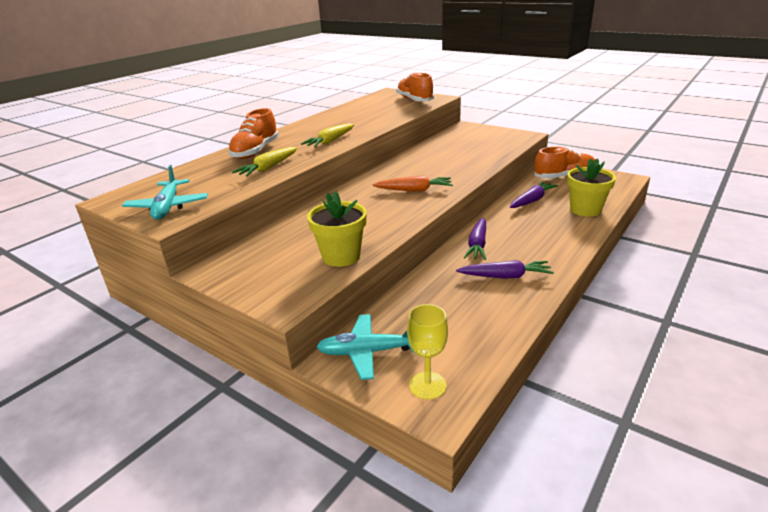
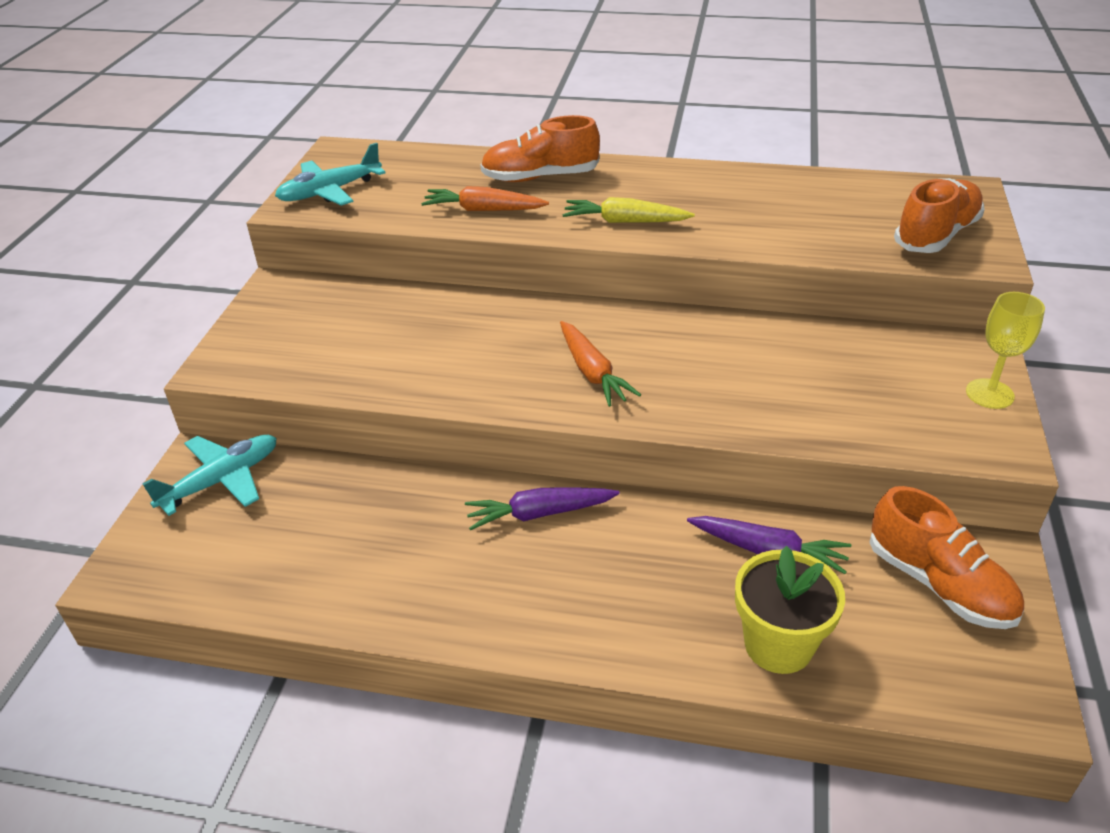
camera: 65 degrees right, 10 degrees up
(268, 168) = (483, 210): yellow carrot -> orange carrot
(341, 256) = (341, 370): yellow flower pot -> none
(368, 352) = (221, 480): turquoise plane -> turquoise plane turned 75 degrees clockwise
(427, 385) = (167, 551): yellow goblet -> yellow goblet (989, 394)
(505, 276) = (448, 570): purple carrot -> none

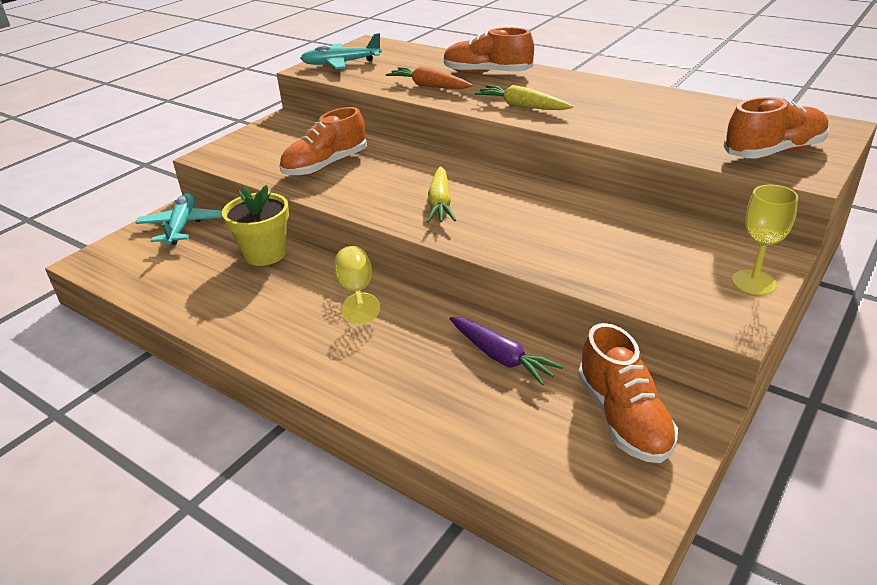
camera: 25 degrees right, 5 degrees down
(221, 480) = (182, 226): turquoise plane -> turquoise plane turned 75 degrees counterclockwise
(400, 349) = (325, 166): none -> orange shoe
(540, 514) = (356, 291): purple carrot -> yellow goblet
(592, 372) = (440, 203): orange carrot -> yellow carrot
(778, 645) = (456, 419): yellow flower pot -> yellow flower pot (265, 254)

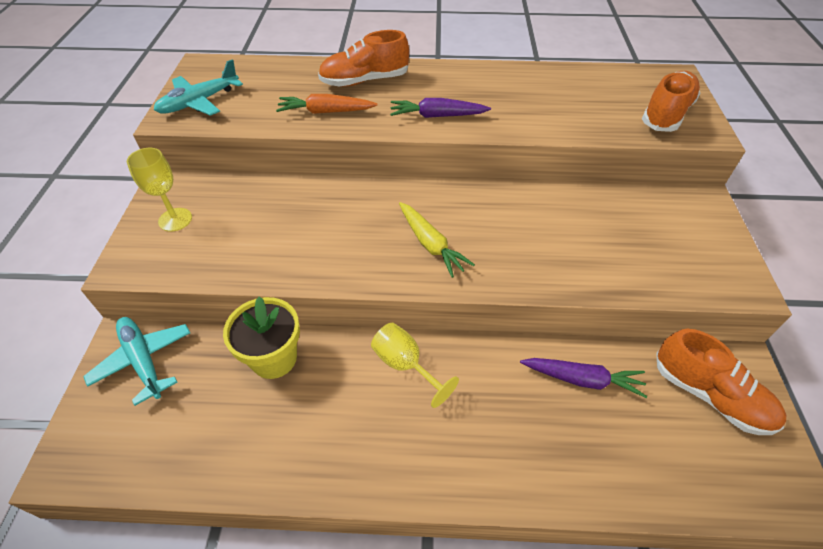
camera: 35 degrees left, 15 degrees up
(325, 166) = (275, 235): orange shoe -> none
(522, 106) = (437, 116): yellow carrot -> purple carrot
(753, 282) = (722, 238): yellow goblet -> yellow goblet (175, 219)

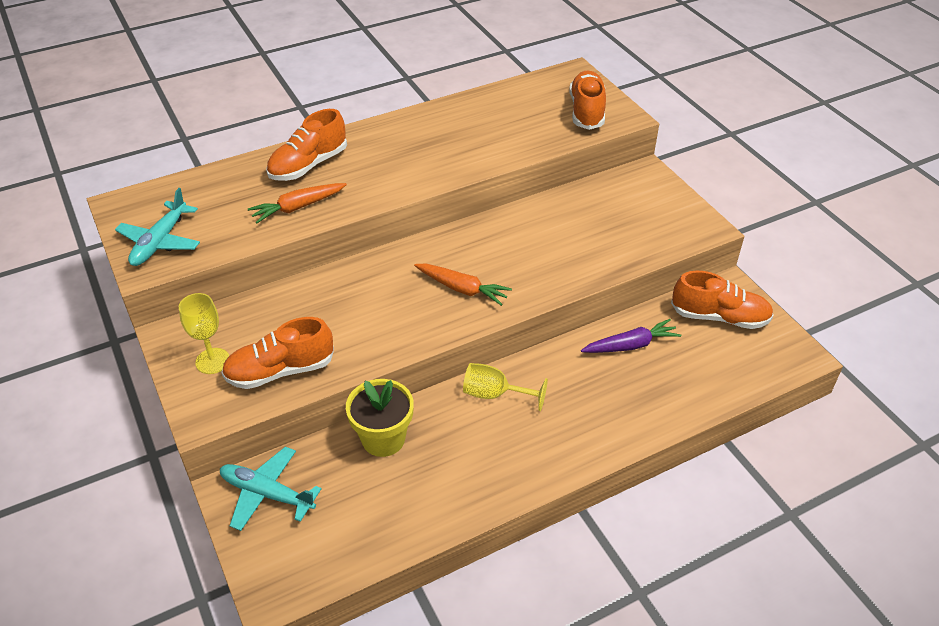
camera: 30 degrees left, 5 degrees down
(215, 252) = (280, 371): none -> orange shoe
(430, 244) = (462, 289): yellow carrot -> orange carrot
(437, 116) = (403, 176): purple carrot -> none

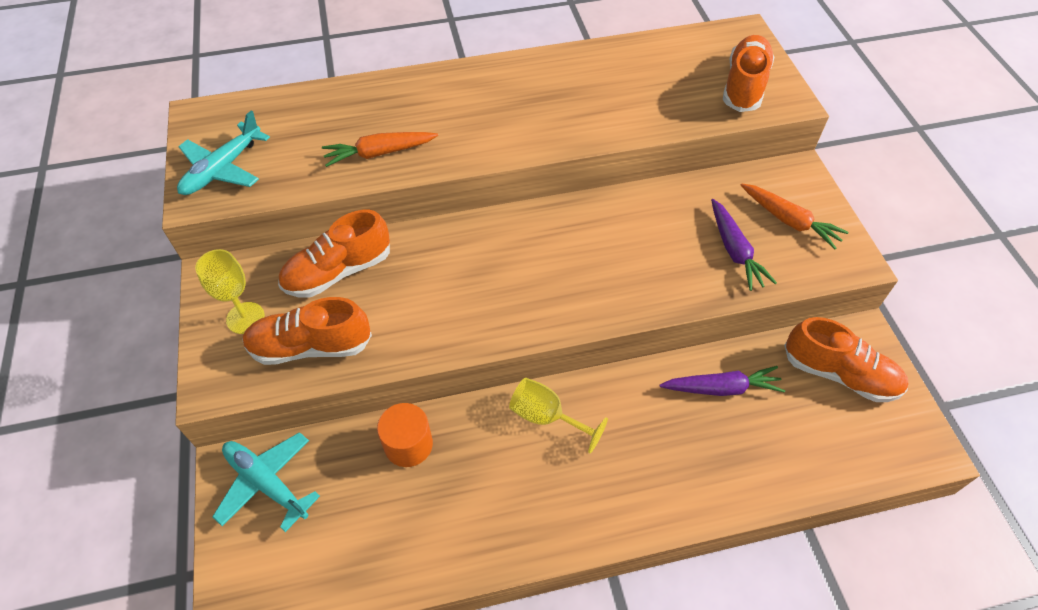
camera: 15 degrees right, 10 degrees up
(308, 165) = (408, 102): orange shoe -> orange shoe (338, 272)
(383, 439) = (408, 444): yellow flower pot -> orange cylinder
(462, 289) = (539, 284): orange carrot -> orange carrot (789, 220)
(613, 237) = (734, 250): none -> purple carrot

